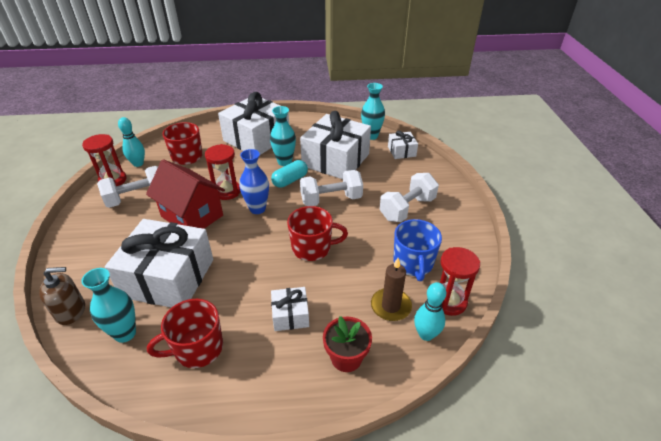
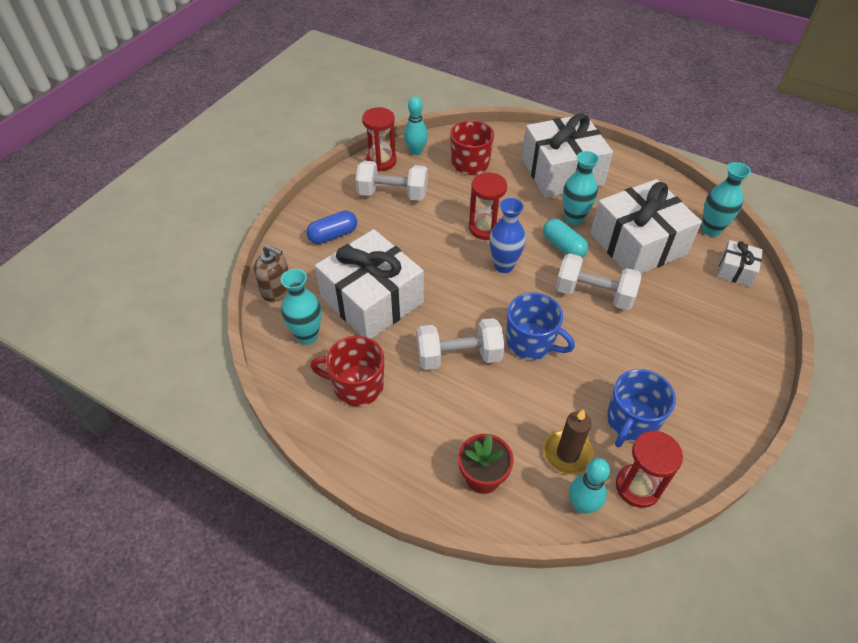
camera: 35 degrees right, 10 degrees up
(102, 246) = (333, 235): none -> blue capsule
(192, 216) = (432, 241): red house -> none
(290, 180) = (563, 247): turquoise capsule -> turquoise capsule turned 60 degrees clockwise
(290, 315) = (459, 403): white gift -> none
(312, 248) = (531, 342): red mug -> blue mug
(407, 209) = (679, 352): white dumbbell -> white dumbbell (459, 356)

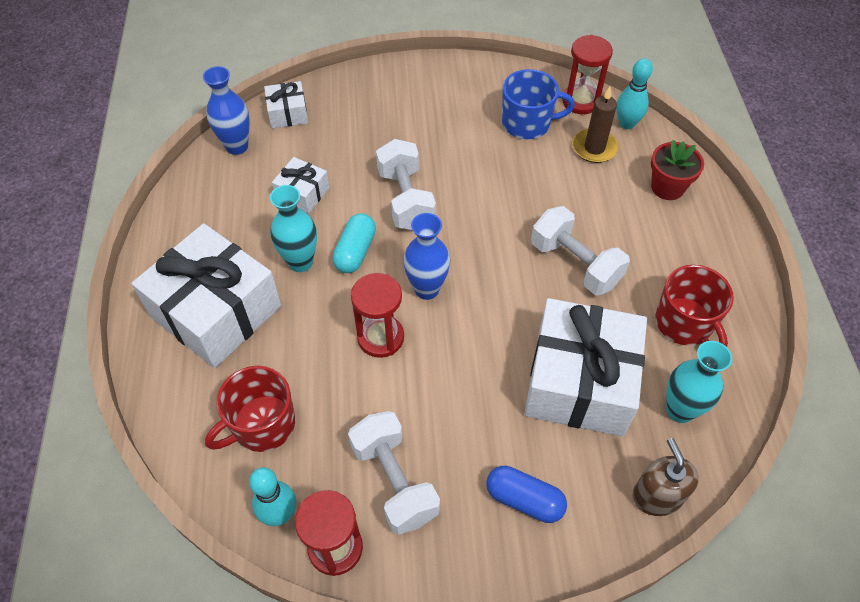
camera: 125 degrees left, 5 degrees up
(531, 342) = (508, 219): blue mug -> none
(638, 244) = (302, 193): white gift -> white gift, size x0.46
(711, 230) = (237, 146): turquoise vase -> blue vase

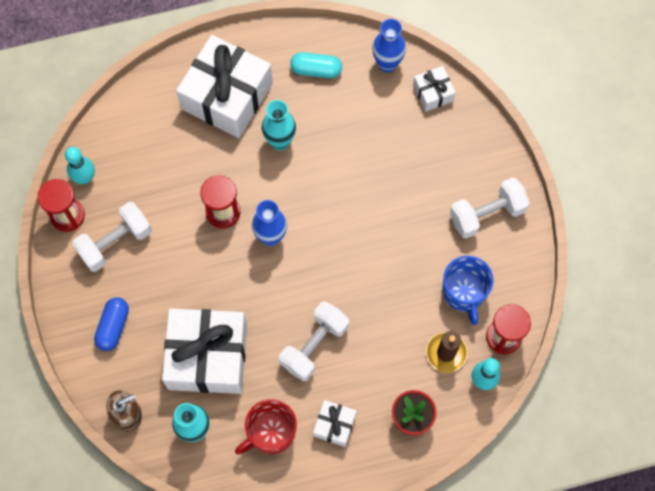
camera: 80 degrees right, 15 degrees up
(262, 425) = (143, 151): red mug -> none
(302, 193) = (347, 126): white gift -> white gift (334, 425)
(355, 251) = (297, 178): turquoise capsule -> turquoise capsule (316, 70)
(406, 199) = (356, 206): white dumbbell -> white dumbbell (487, 214)

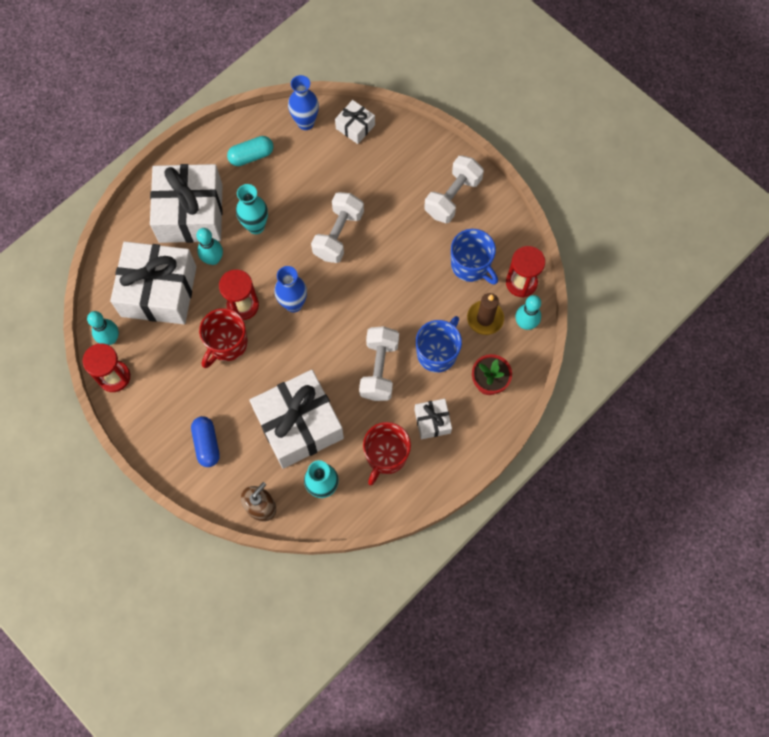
camera: 30 degrees left, 0 degrees up
(115, 242) = (168, 376): white dumbbell -> white dumbbell (338, 235)
(154, 156) = (159, 291): none -> white gift
(187, 241) = (227, 344): none -> red mug
(221, 152) = (213, 259): none -> turquoise bowling pin
(379, 361) = (437, 353): none -> blue mug

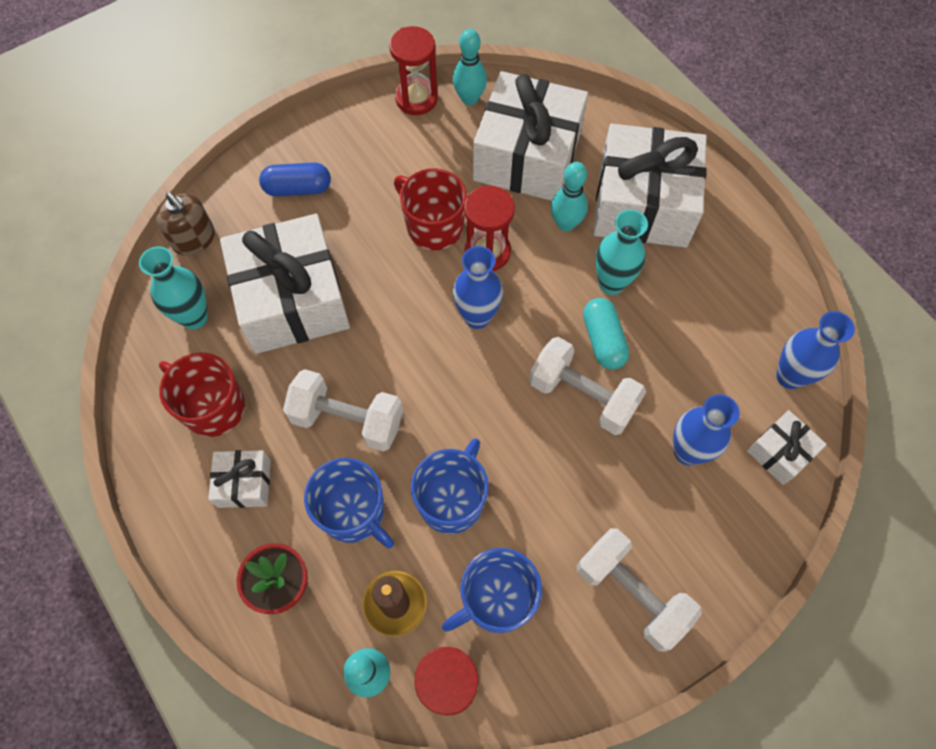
camera: 100 degrees right, 5 degrees down
(251, 156) = (732, 292): turquoise capsule -> turquoise capsule (603, 340)
(364, 174) = (687, 451): none -> blue vase
(418, 298) = (452, 500): none -> blue mug

